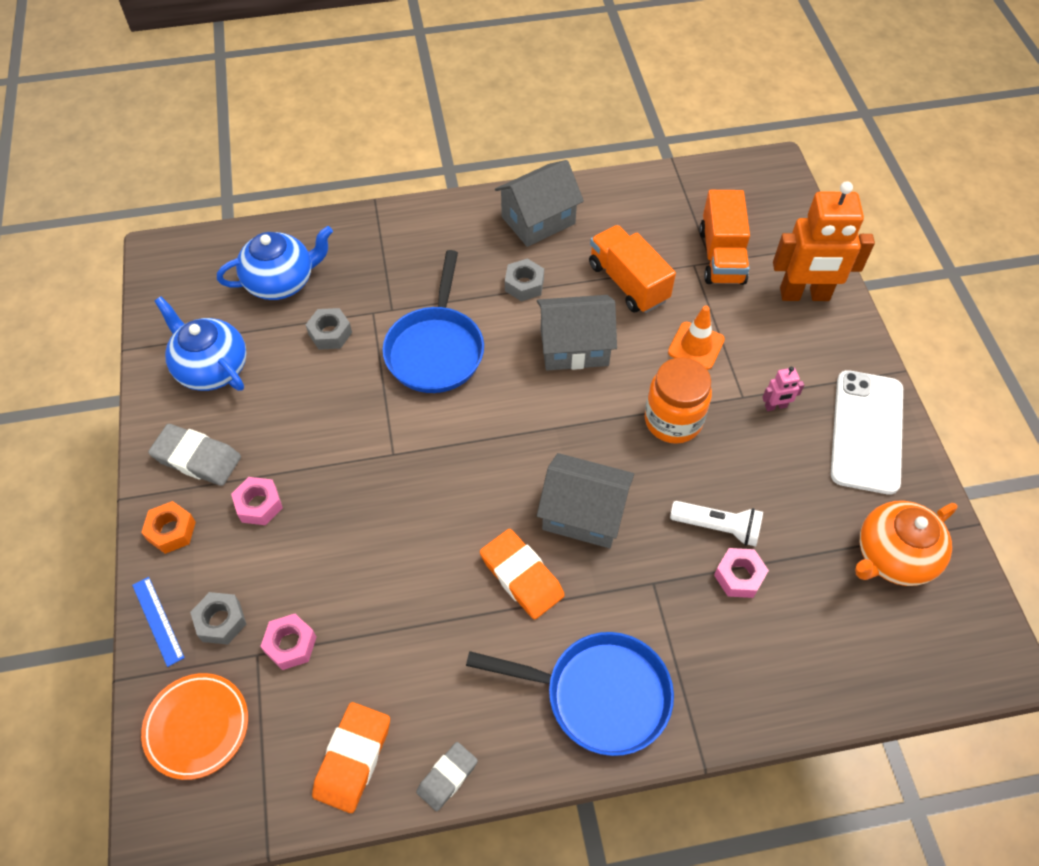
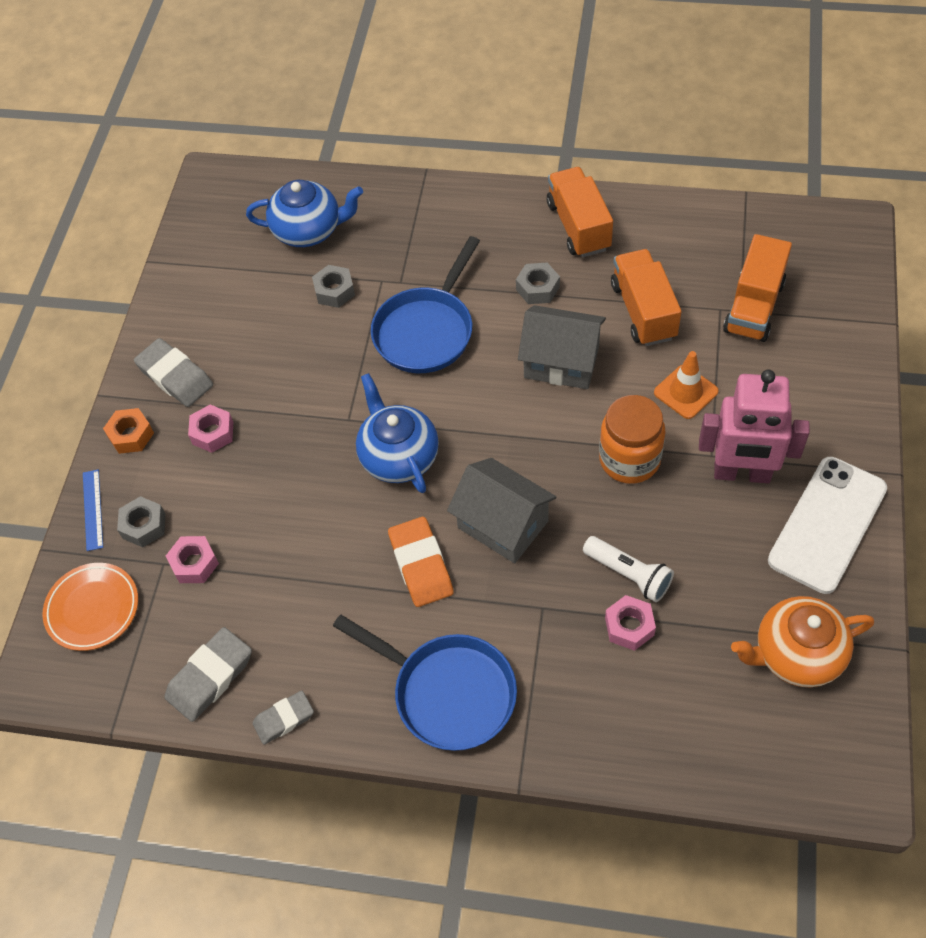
camera: 25 degrees right, 0 degrees up
(212, 368) = (217, 297): blue teapot -> blue teapot (399, 457)
(353, 759) = (210, 677): orange eraser -> grey eraser
(538, 220) = (578, 226): grey house -> orange truck
(776, 406) = (742, 474): pink robot -> pink robot, size x2.41
(804, 295) = (825, 368): orange robot -> none

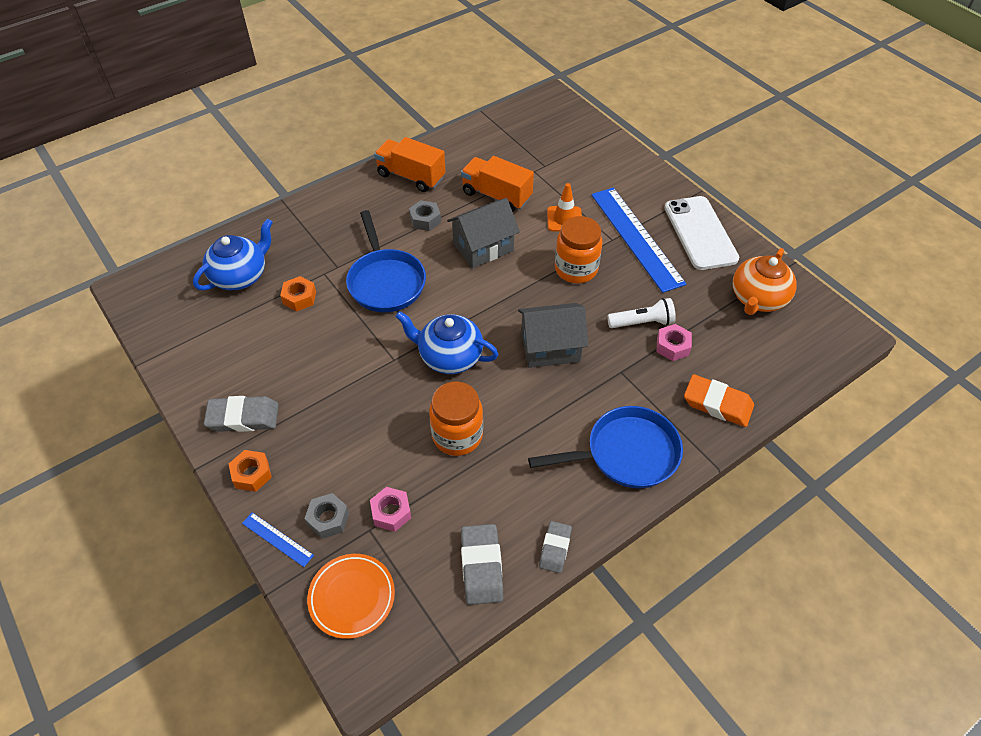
camera: 50 degrees left, 5 degrees down
(213, 433) = (311, 430): pink nut -> none
(320, 541) = (457, 435): none -> orange jar
(334, 291) = (299, 298): grey nut -> orange nut
(421, 565) = (531, 402): orange eraser -> orange eraser (717, 404)
(742, 474) = (636, 238): pink robot -> blue ruler
(754, 307) = (549, 160): orange truck -> none

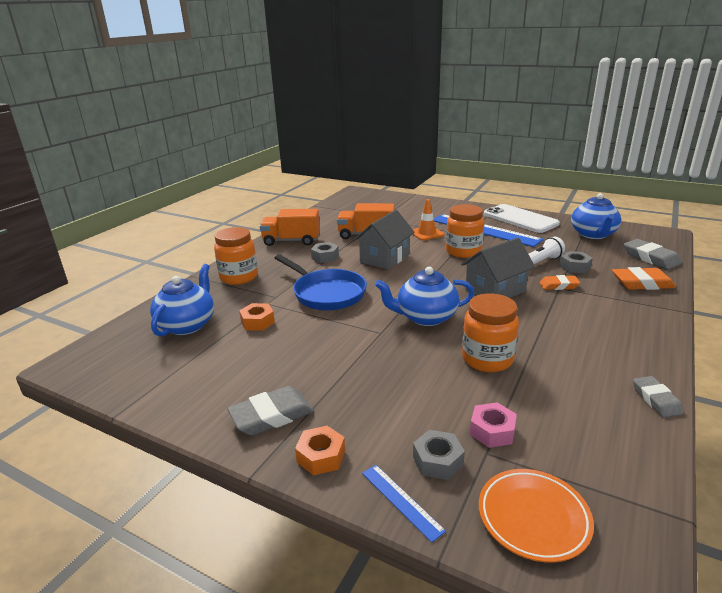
camera: 25 degrees left, 25 degrees down
(277, 539) = (401, 501): blue ruler -> blue ruler turned 45 degrees clockwise
(322, 221) = (239, 277): none -> orange jar
(481, 566) = (617, 437): grey eraser -> grey eraser (651, 258)
(623, 368) = (559, 285): none -> orange eraser
(626, 454) = (623, 326): blue pan -> none
(672, 346) = (574, 267): pink nut -> grey nut
(757, 299) = (593, 235): orange teapot -> blue teapot

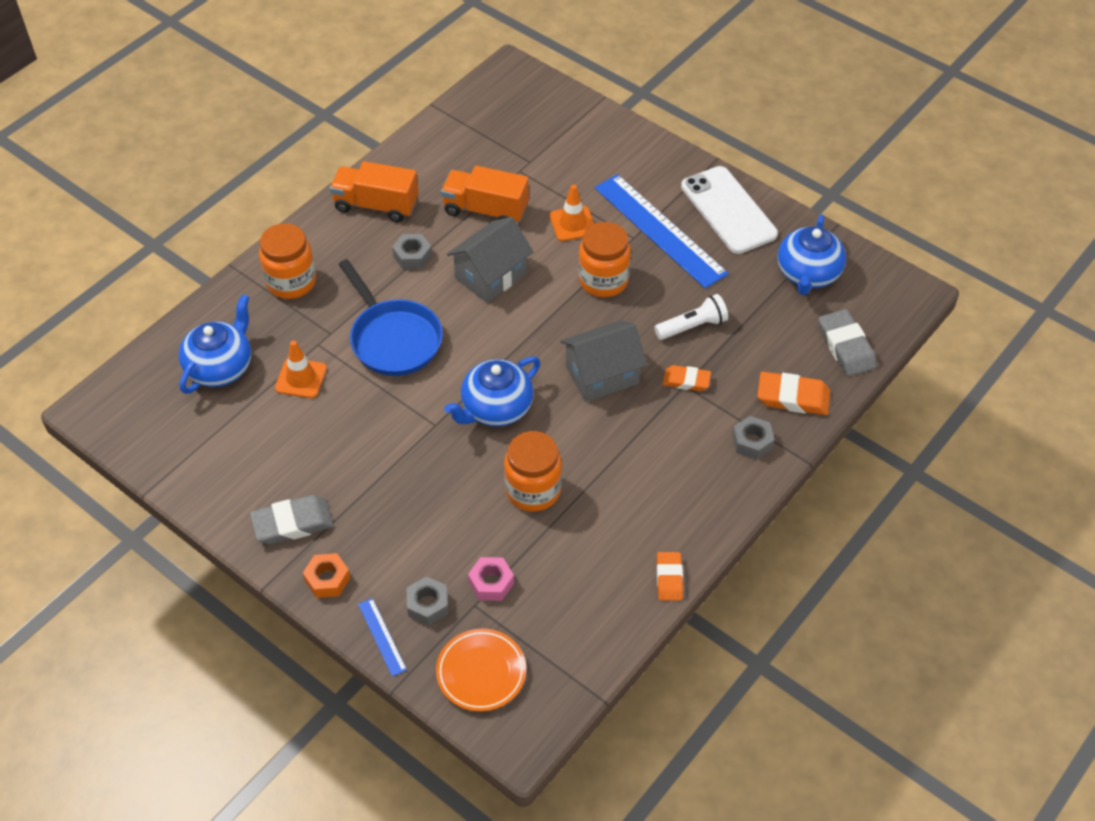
camera: 10 degrees right, 25 degrees up
(257, 322) = (301, 378): orange nut -> orange traffic cone
(425, 317) = (496, 409): blue teapot -> blue teapot turned 45 degrees counterclockwise
(574, 267) = (731, 346): grey nut -> grey nut (752, 442)
(656, 400) = (669, 578): grey eraser -> orange eraser

